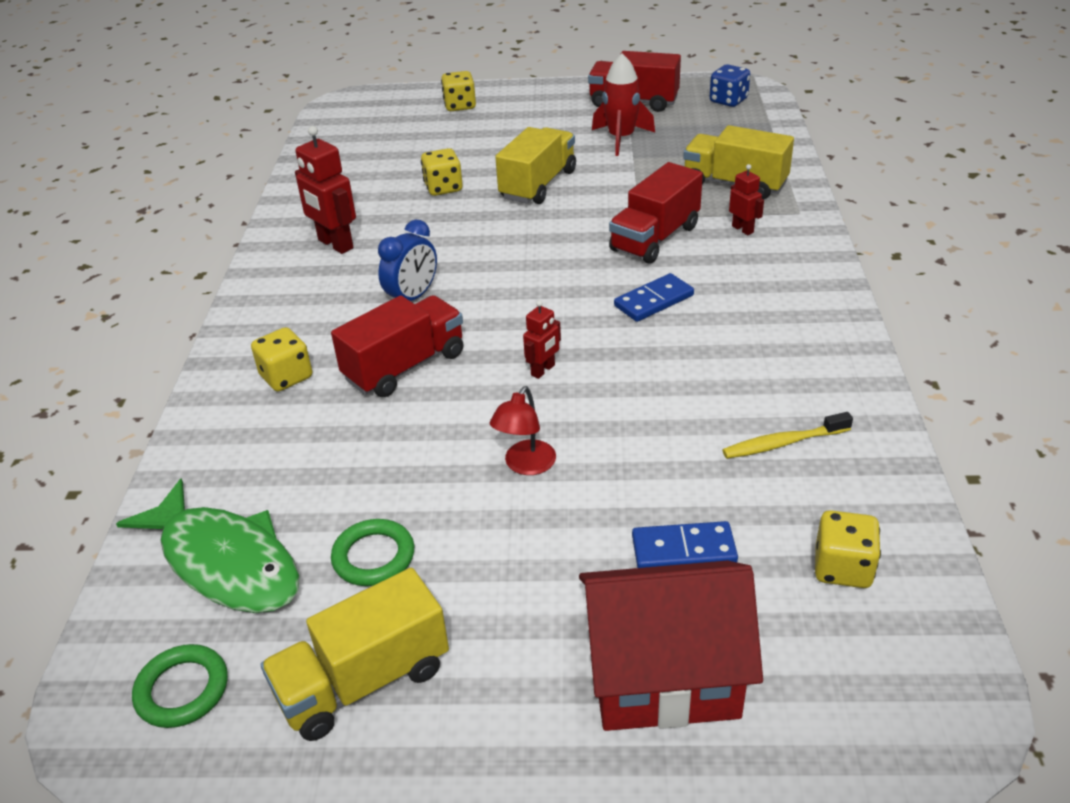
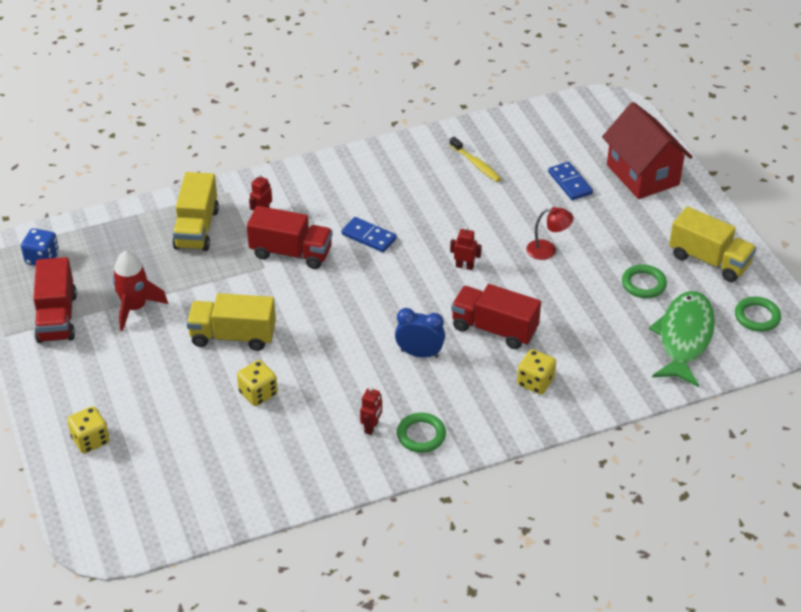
camera: 115 degrees left, 5 degrees up
(293, 273) = (421, 435): none -> green ring
(335, 244) = (371, 427): red robot -> red robot, size x0.56
(842, 568) = (549, 135): yellow dice -> none

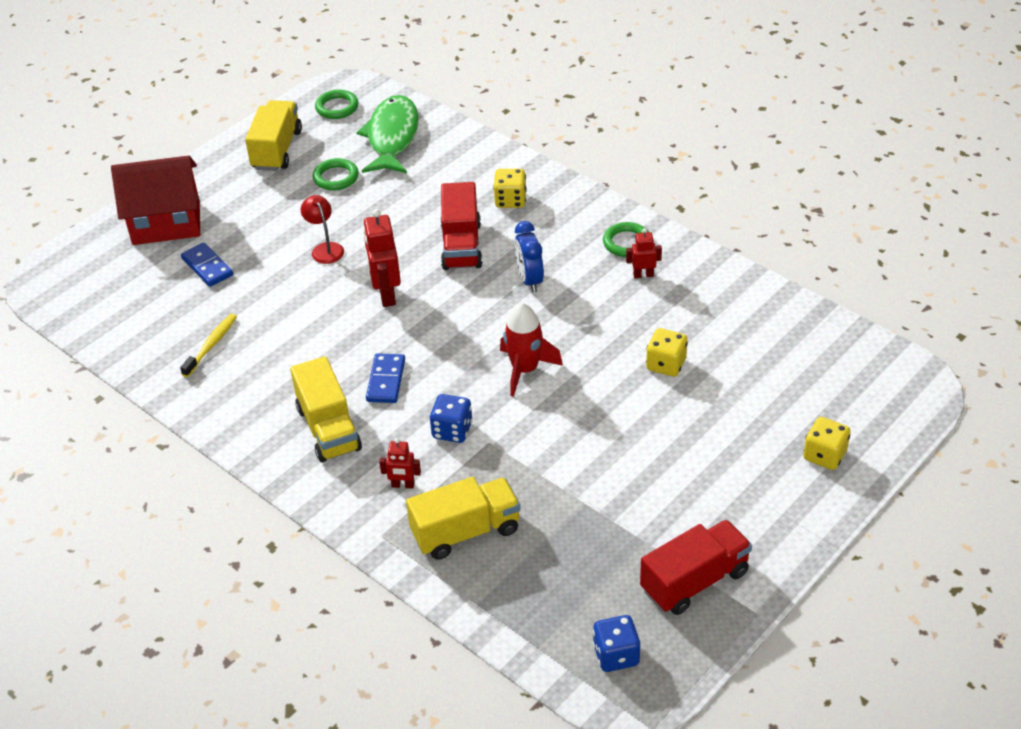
camera: 115 degrees left, 0 degrees up
(135, 308) = (628, 519): red rocket -> red rocket (525, 370)
(233, 336) = (607, 418): yellow truck -> yellow truck (328, 429)
(291, 253) = (452, 430): red truck -> blue dice
(464, 266) = (386, 295): red robot -> red robot, size x1.79
(570, 183) = (207, 267): blue domino -> blue domino turned 75 degrees counterclockwise
(642, 175) = (166, 223): red house -> red house turned 45 degrees clockwise
(684, 338) = (392, 137): green fish -> green fish turned 105 degrees clockwise

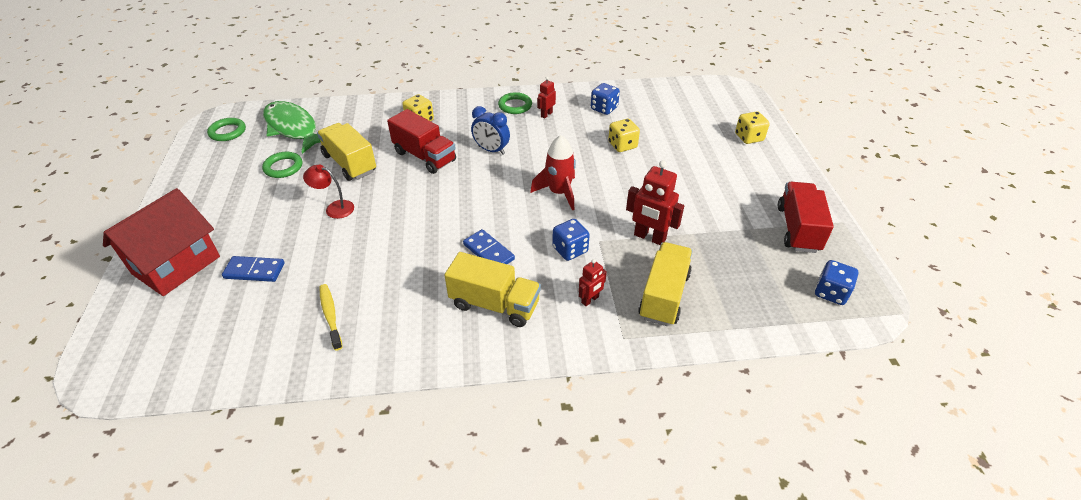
camera: 50 degrees left, 0 degrees up
(277, 150) = (213, 175): yellow truck -> yellow truck (350, 163)
(386, 295) = (416, 207): red robot -> red robot (649, 237)
(716, 308) = (604, 108): none -> blue dice

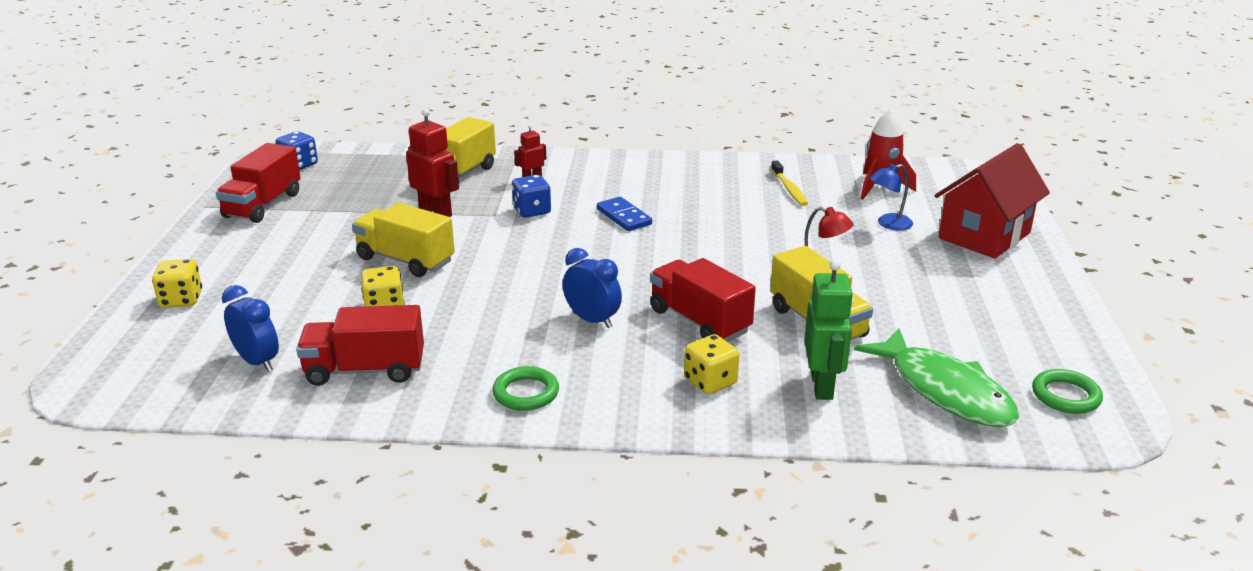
camera: 170 degrees left, 15 degrees down
(254, 271) = (888, 224): blue domino -> blue lamp
(283, 167) = (922, 327): green ring -> none
(359, 124) = (822, 386): none -> green robot
(494, 304) = (626, 183): yellow truck -> yellow truck (405, 260)
(546, 114) = (476, 369): red robot -> none
(559, 193) = (516, 260): red rocket -> red rocket (880, 188)
(604, 108) = (365, 370): blue dice -> red truck
(663, 107) = (257, 362): none -> blue clock

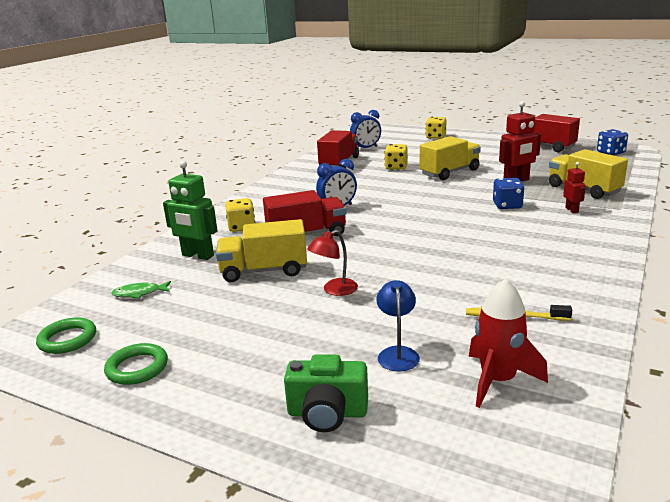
camera: 115 degrees right, 5 degrees down
(526, 393) = (284, 188): green ring -> green ring (137, 368)
(624, 217) = (482, 233): blue domino -> none
(944, 391) = (139, 293): green fish -> green fish, size x0.42
(984, 235) = (327, 413): red house -> green camera

